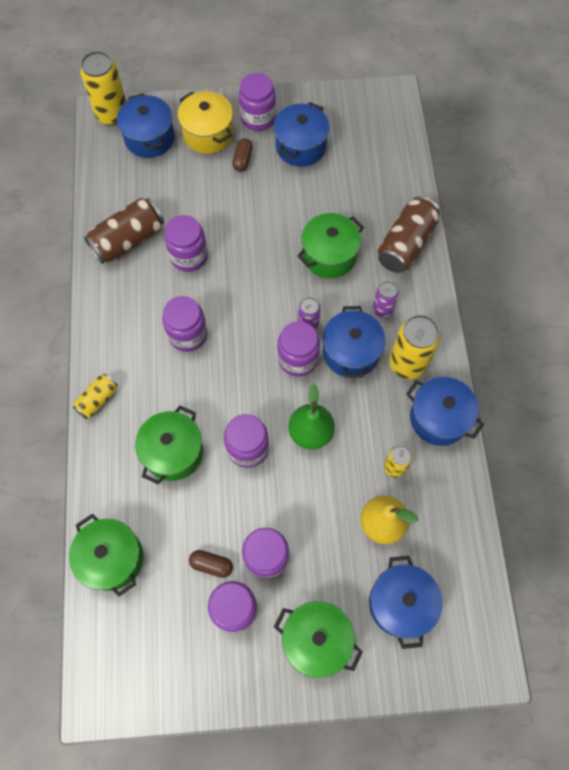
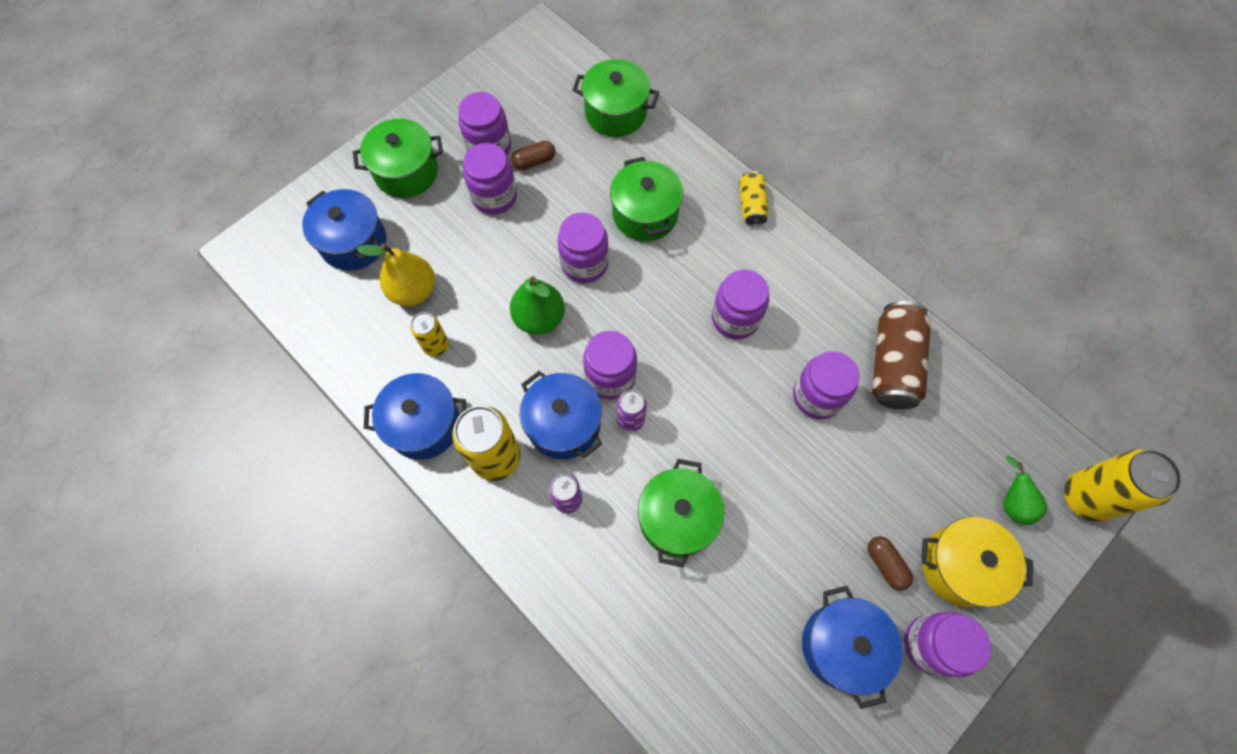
camera: 140 degrees right, 0 degrees up
(149, 138) = (1012, 502): blue pot -> green pear
(405, 244) = (604, 607): brown can -> none

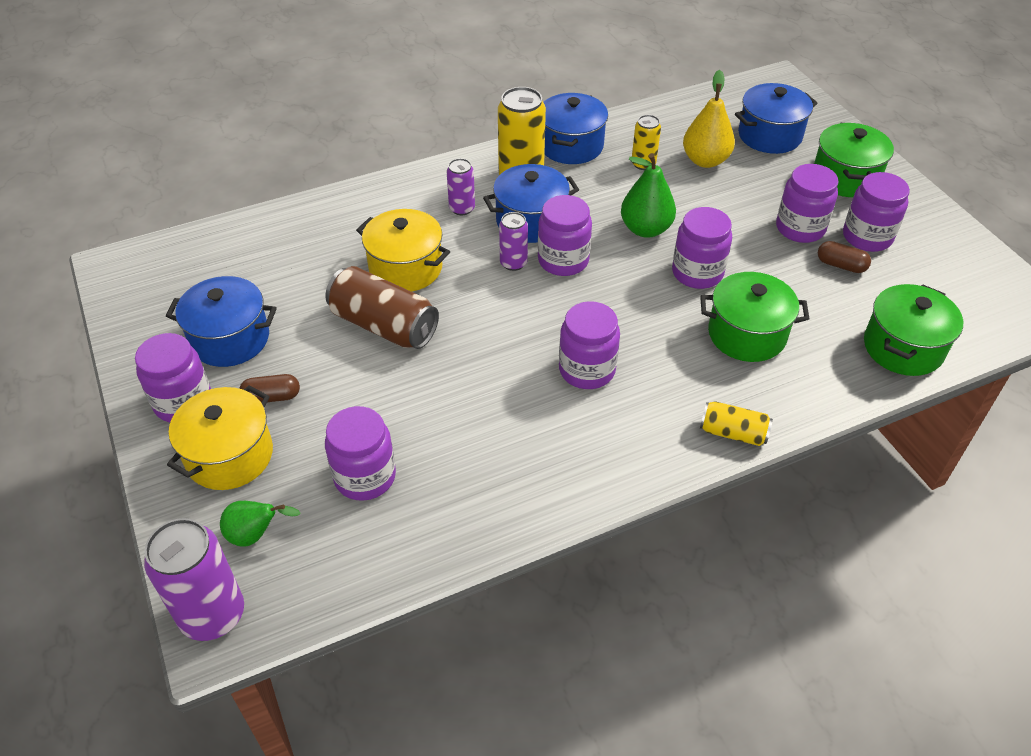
camera: 110 degrees right, 20 degrees down
(534, 161) = (841, 265): brown capsule -> brown capsule turned 60 degrees counterclockwise
(677, 518) = (406, 268): green pot -> yellow pot
(817, 396) = (466, 407): purple jar -> purple jar (365, 476)
(892, 364) = (468, 491): brown can -> brown can (384, 325)
(1085, 497) = (212, 614): yellow can -> purple can

